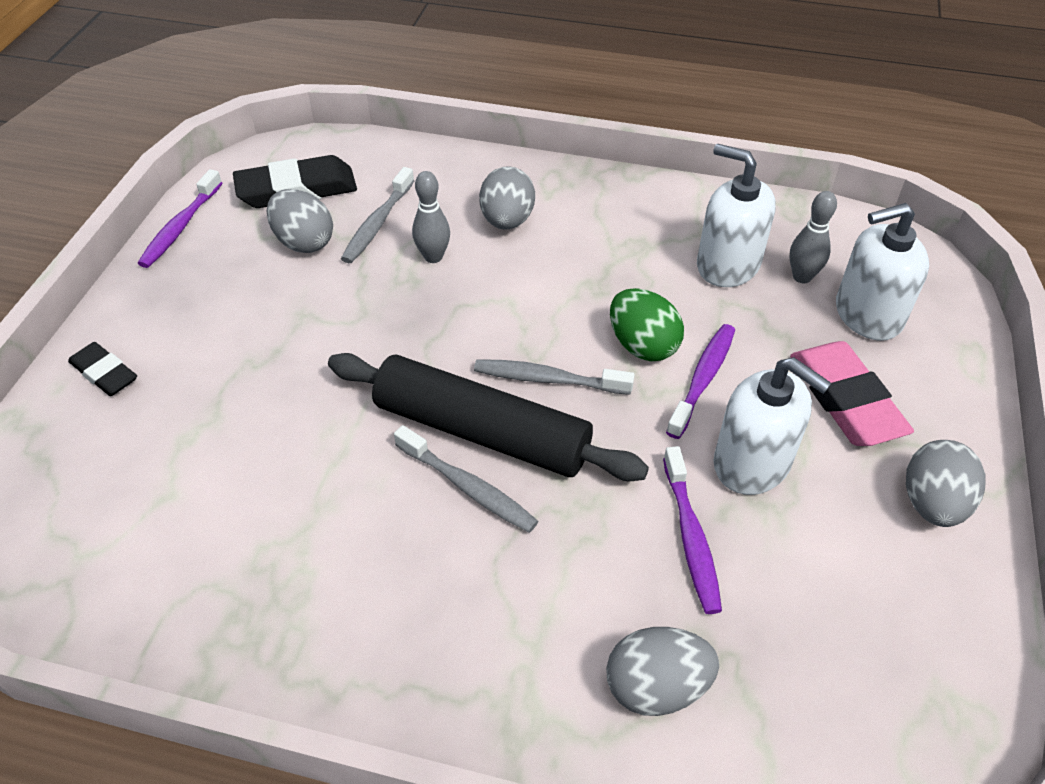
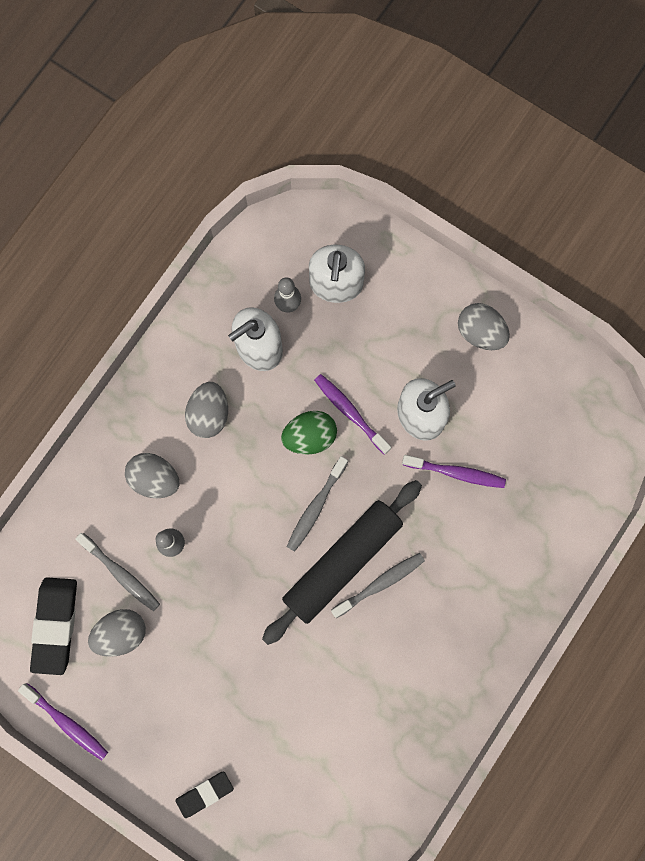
camera: 70 degrees left, 30 degrees up
(656, 687) = (532, 529): grey egg -> grey egg (209, 414)
(846, 399) = (396, 336): pink eraser -> none

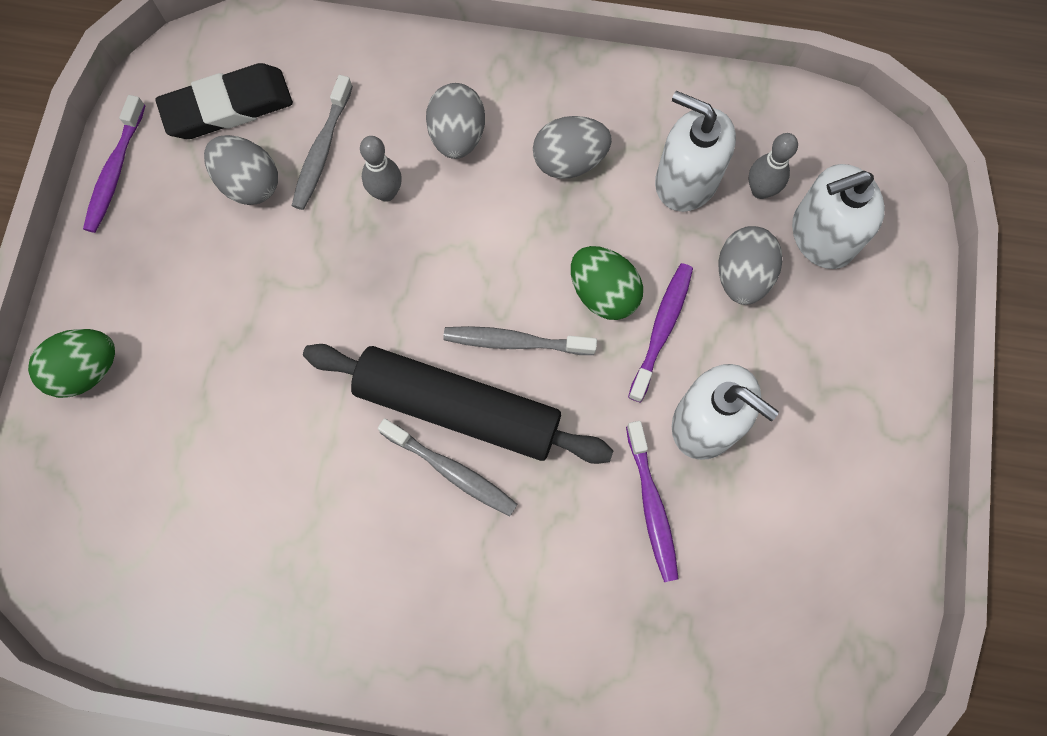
camera: 65 degrees right, 5 degrees down
(204, 793) = (86, 370): black eraser -> green egg
(480, 332) = (864, 452): grey egg -> grey egg (742, 276)

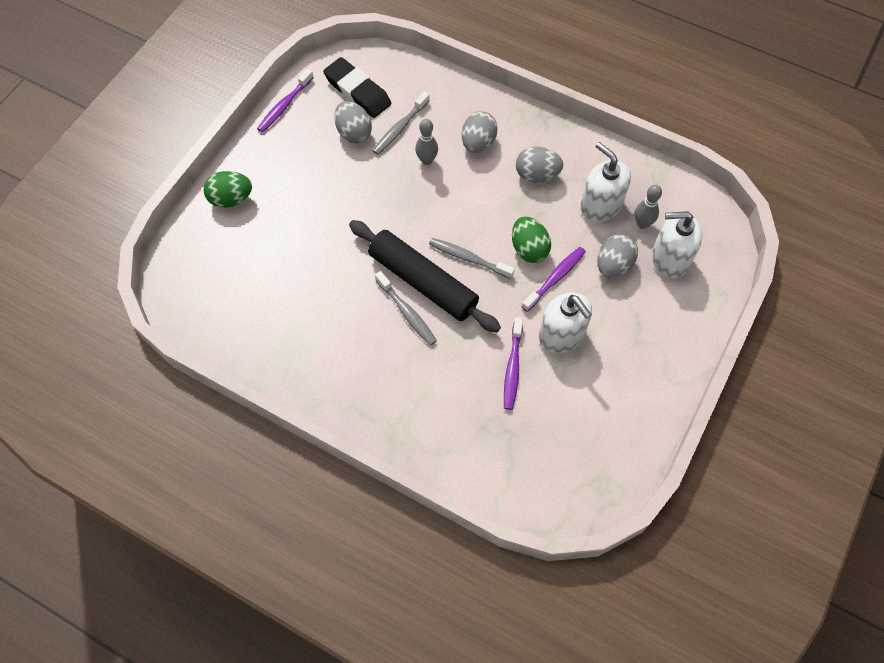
camera: 20 degrees right, 10 degrees down
(228, 107) = (357, 91): black eraser -> black eraser turned 45 degrees clockwise

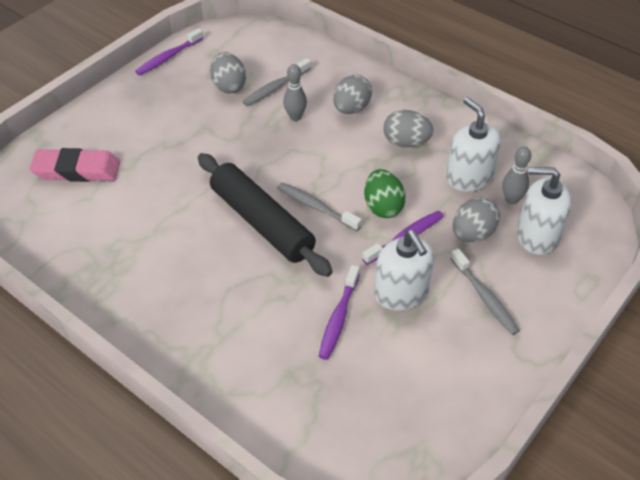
camera: 10 degrees right, 15 degrees down
(231, 199) = (90, 126): green egg -> none
(234, 251) = (77, 170): none -> pink eraser
(357, 91) = (242, 54): black eraser -> none
(407, 313) = (237, 248): grey toothbrush -> grey toothbrush (485, 297)

